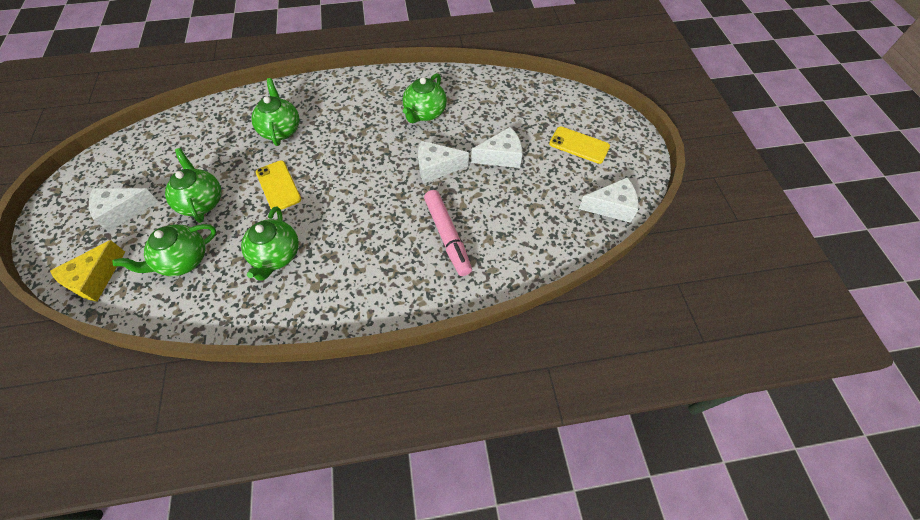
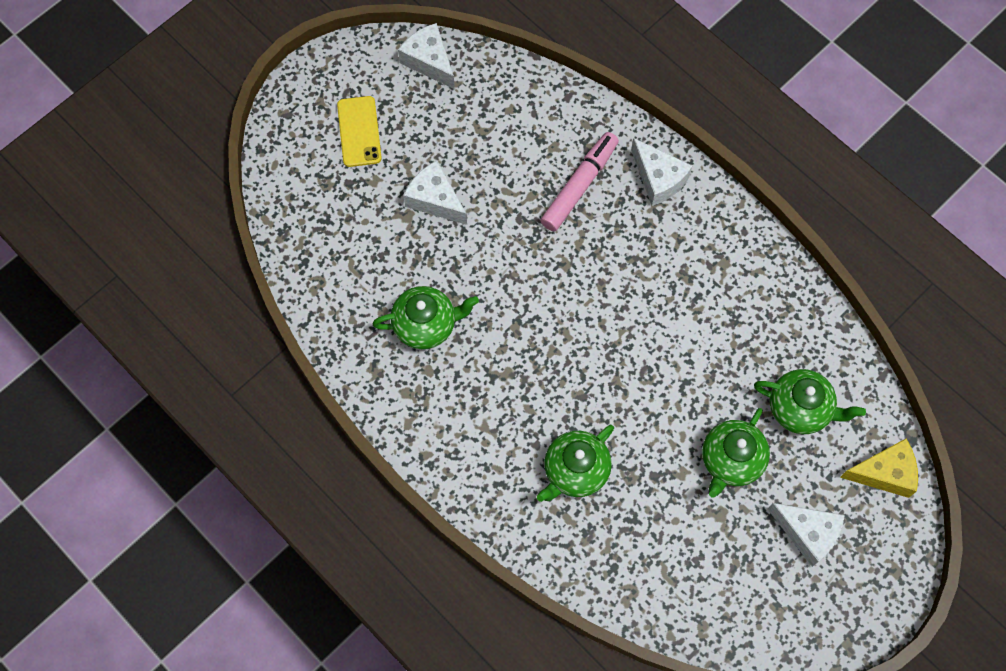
camera: 125 degrees left, 10 degrees up
(276, 255) = (724, 325): green teapot -> none
(278, 186) = (650, 399): yellow phone -> none
(436, 168) = (500, 254): white cheese -> white cheese (658, 179)

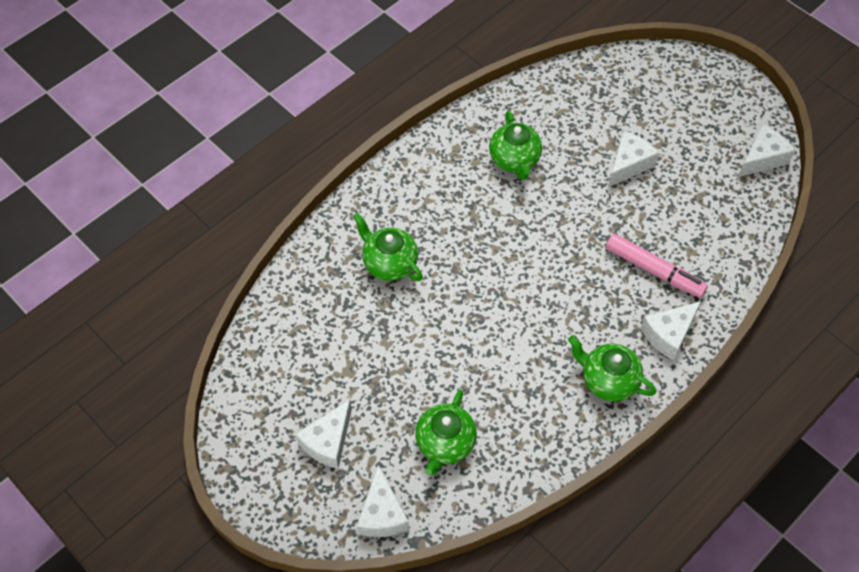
camera: 90 degrees right, 10 degrees down
(359, 131) = (686, 112): yellow phone -> none
(731, 460) = (396, 382): green teapot -> green teapot (608, 380)
(884, 473) = (382, 514): yellow cheese -> white cheese

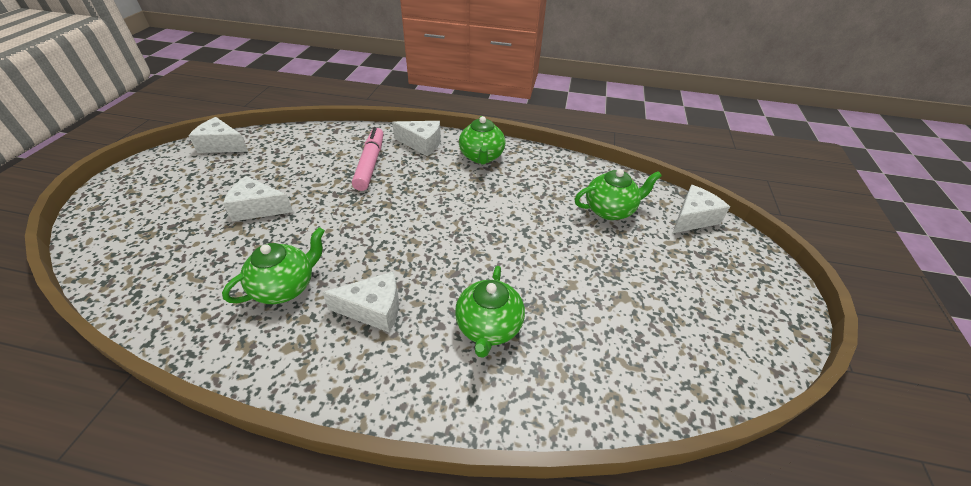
camera: 125 degrees left, 15 degrees down
(328, 442) = (691, 275): white cheese -> white cheese (374, 309)

